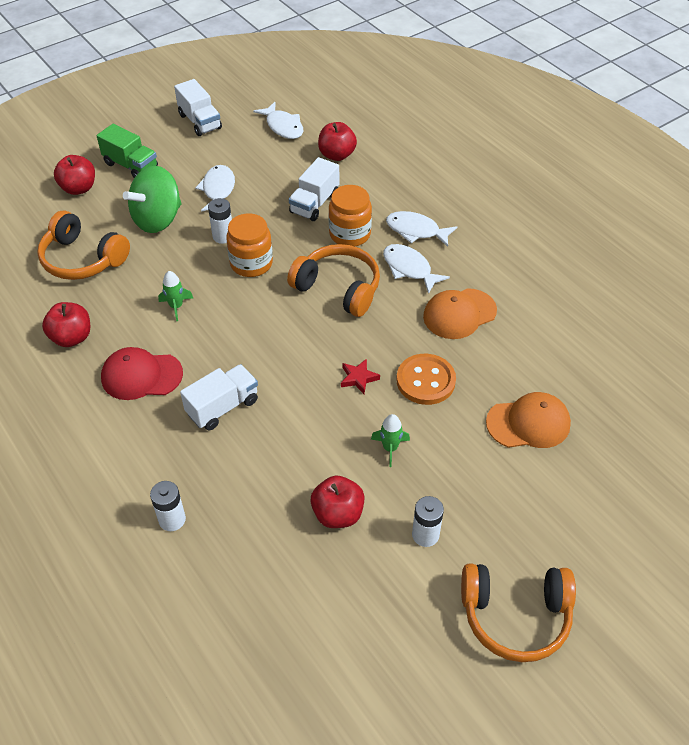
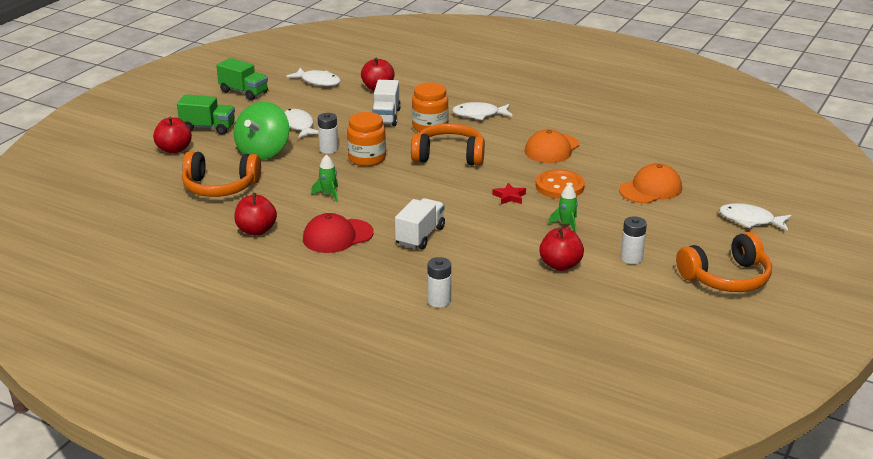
camera: 25 degrees left, 20 degrees down
(200, 121) = (244, 92): white truck -> green truck
(409, 268) = (493, 134): white fish -> white fish (750, 220)

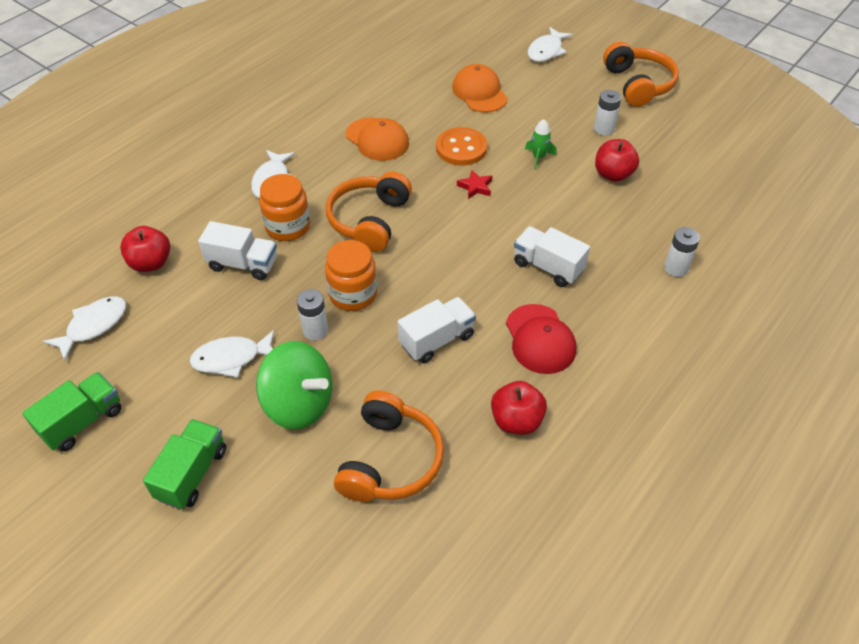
camera: 80 degrees left, 20 degrees up
(174, 149) = (252, 522): red apple -> none
(328, 194) = (437, 340): green rocket -> white truck

